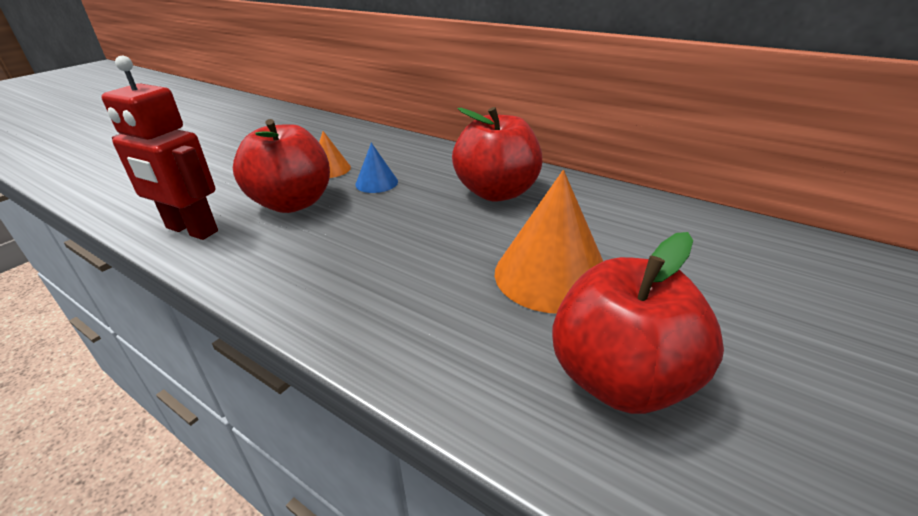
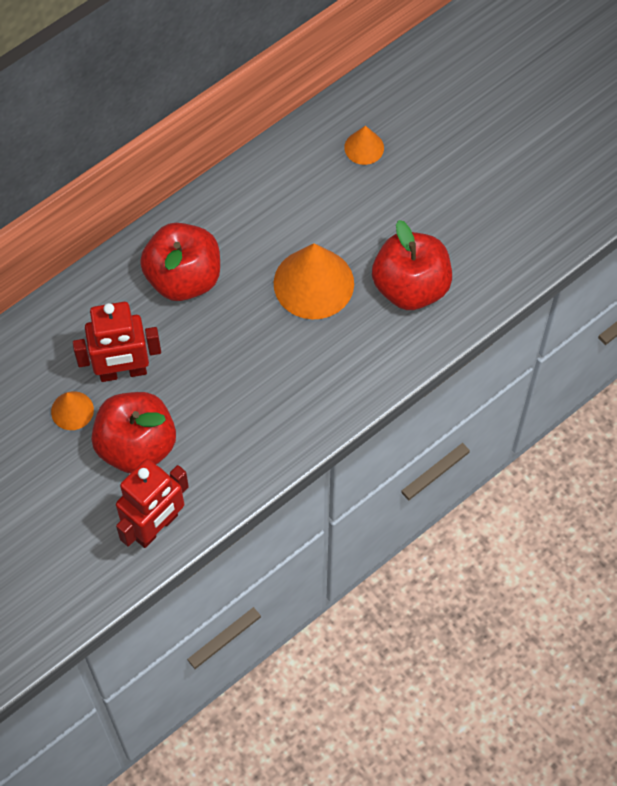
camera: 75 degrees left, 30 degrees up
(376, 183) = (123, 372): blue cone -> red robot
(796, 276) = (364, 147): none -> orange cone

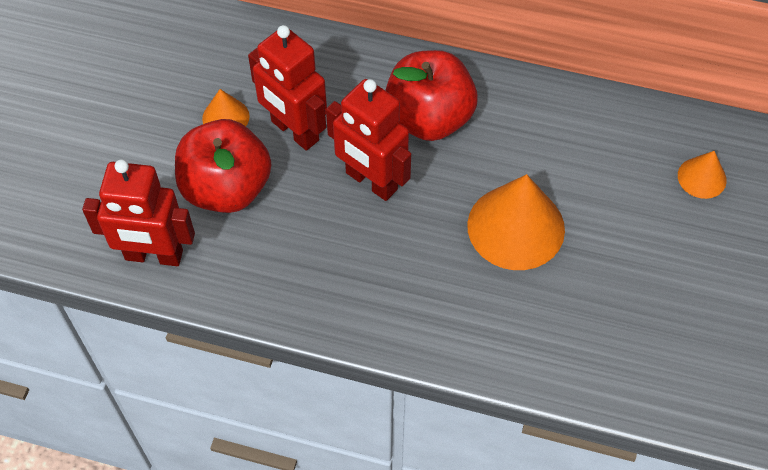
camera: 55 degrees right, 5 degrees down
(206, 349) = (371, 181): none -> red robot
(410, 287) = (587, 316): red apple -> none

